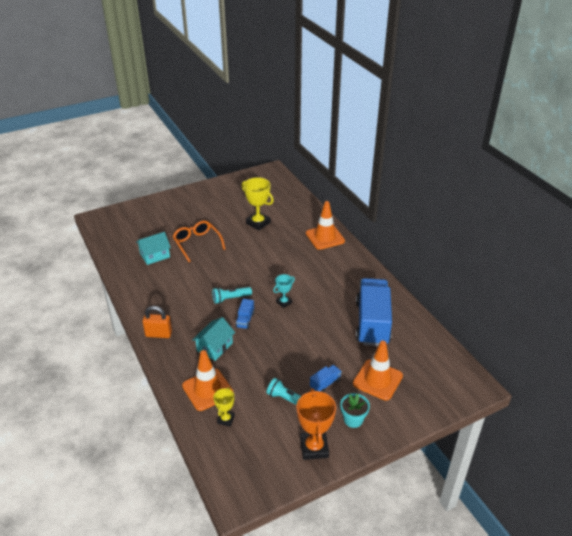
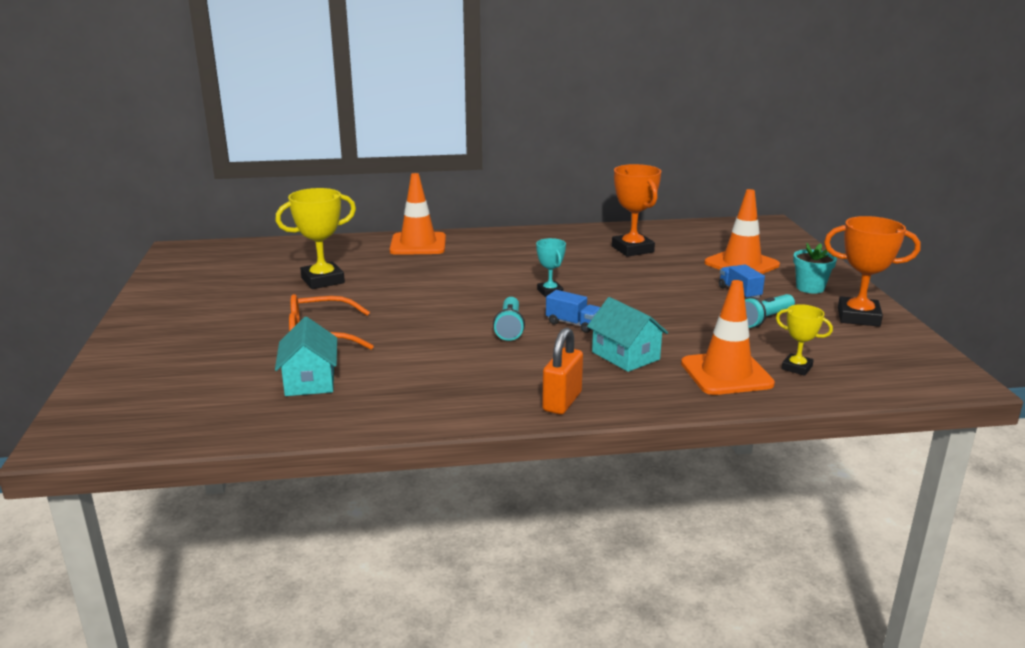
camera: 70 degrees left, 15 degrees down
(372, 323) = (632, 249): blue truck -> orange trophy

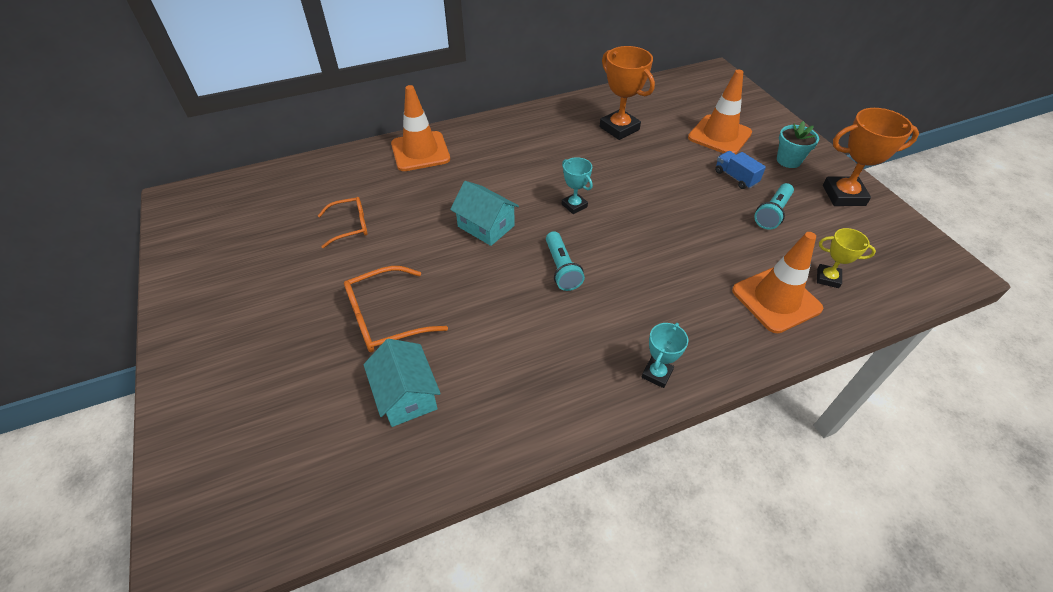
camera: 15 degrees left, 25 degrees up
(323, 280) = (350, 226): yellow trophy -> orange glasses
(562, 402) = (657, 374): orange padlock -> turquoise trophy
(573, 324) = (615, 251): blue truck -> none
(625, 356) = (681, 290): turquoise house -> turquoise house (486, 226)

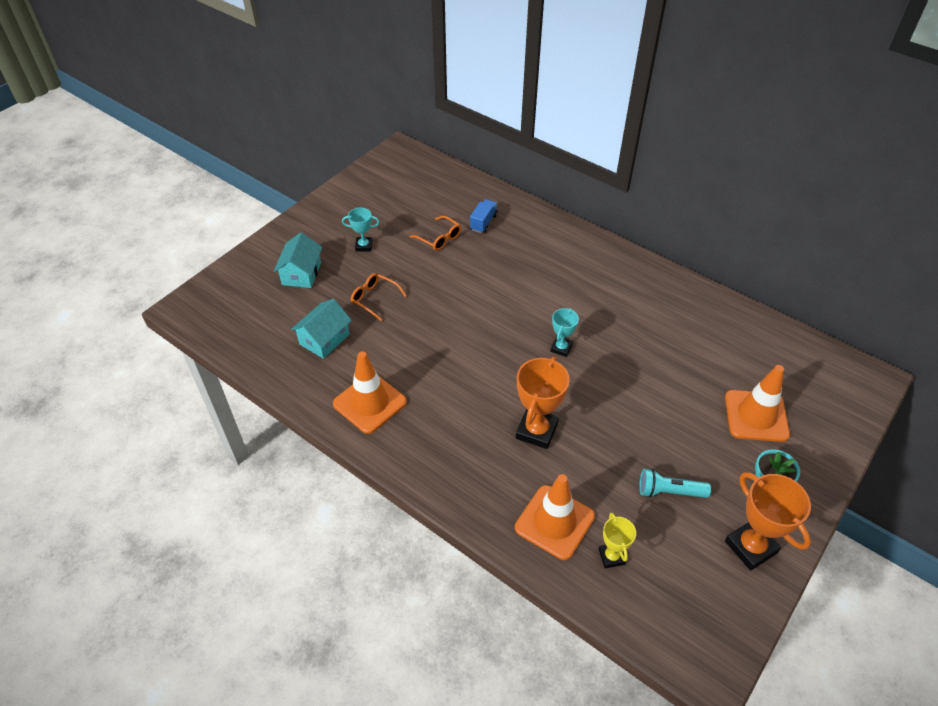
camera: 60 degrees right, 0 degrees up
(385, 318) = (374, 299): orange glasses -> orange glasses, size x0.66
(420, 152) = (545, 231): orange traffic cone -> orange traffic cone (369, 403)
(486, 226) = (495, 307): turquoise house -> turquoise house (301, 273)
(562, 268) = (485, 369): turquoise flashlight -> none
(619, 128) = (693, 337): orange trophy -> orange trophy (536, 431)
(657, 374) = (422, 464): turquoise trophy -> turquoise trophy (364, 246)
(735, 177) = (698, 448): blue truck -> blue truck (483, 222)

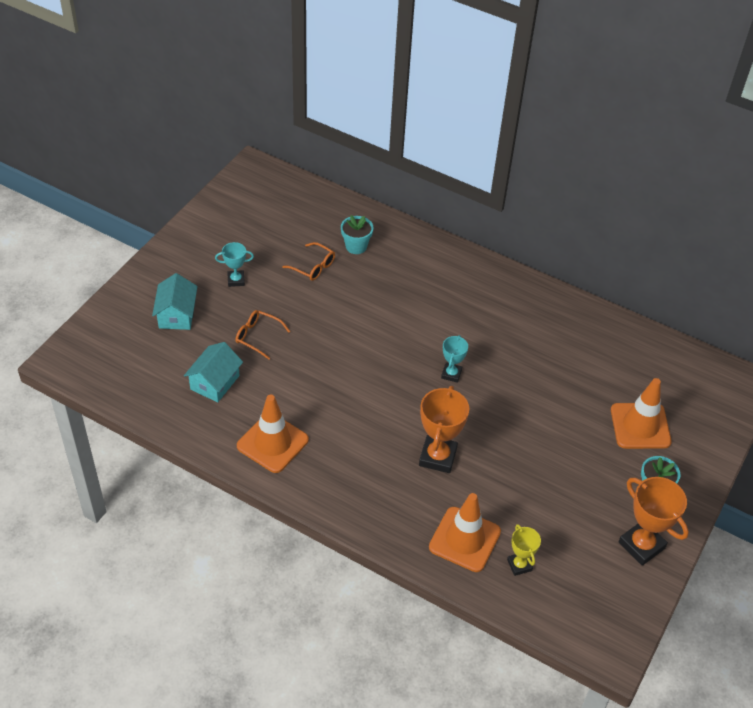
camera: 10 degrees left, 0 degrees up
(483, 222) = (356, 246): blue truck -> turquoise flower pot
(669, 492) = (566, 503): turquoise flashlight -> none

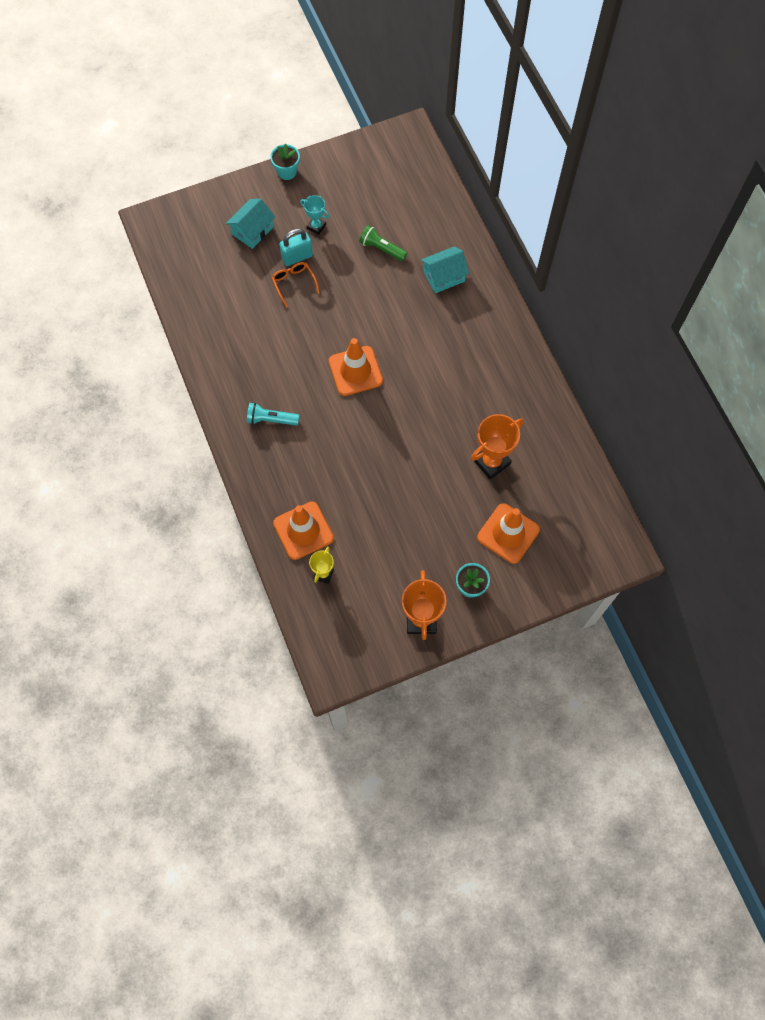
camera: 40 degrees right, 20 degrees up
(215, 382) = (236, 302): turquoise house -> turquoise house (444, 276)
(240, 314) = (297, 257): none -> turquoise padlock
(272, 443) = (236, 374): orange traffic cone -> orange traffic cone (355, 371)
(313, 267) = (381, 249): orange glasses -> green flashlight
(343, 462) = (271, 419): none -> turquoise flashlight
(356, 246) = (429, 250): turquoise flower pot -> turquoise flower pot (287, 172)
(438, 457) = (338, 459): orange trophy -> orange trophy (491, 462)
(451, 374) = (405, 401): turquoise trophy -> none

